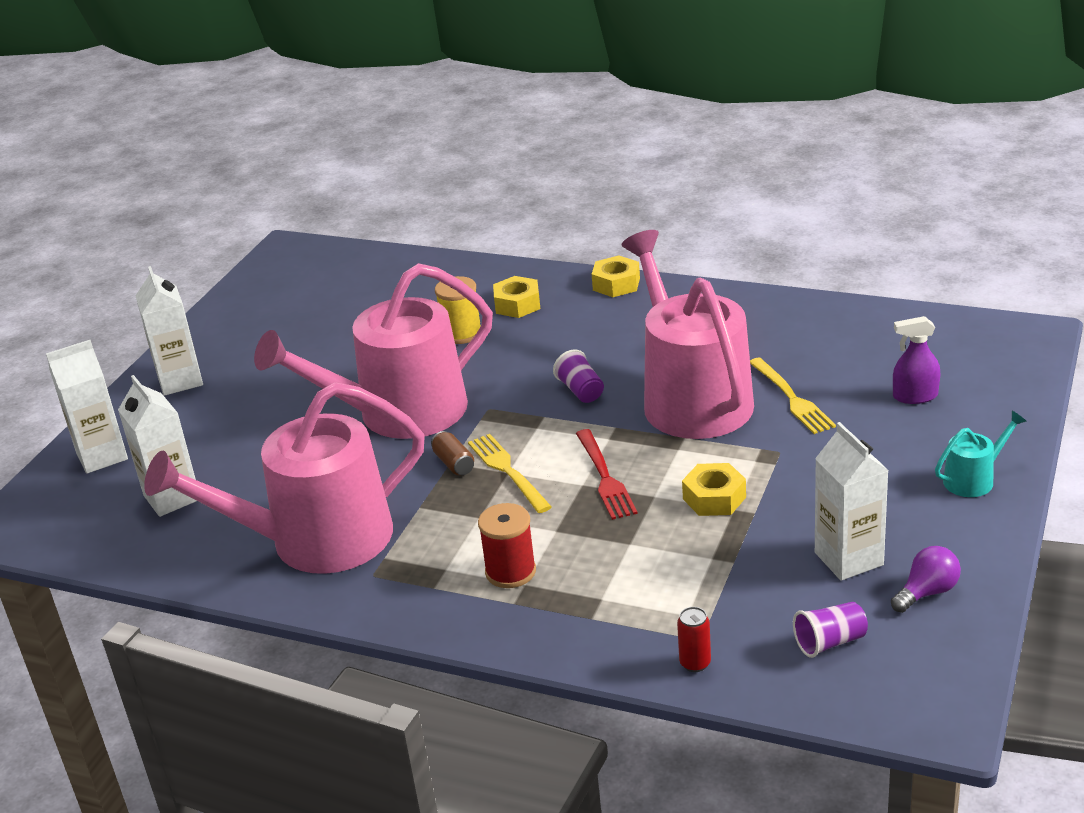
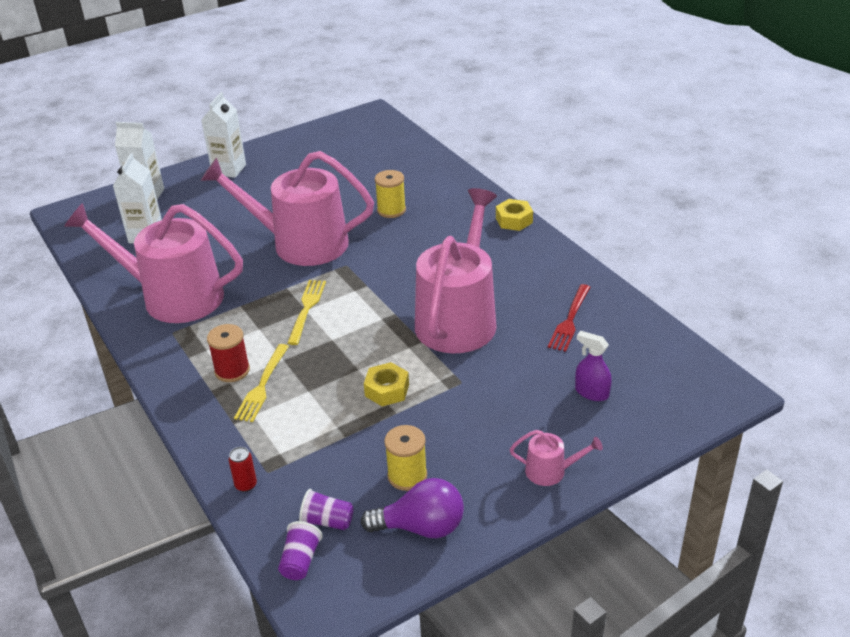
camera: 35 degrees right, 5 degrees up
(454, 463) = (287, 289): brown can -> none
(517, 304) = (443, 206): yellow nut -> none
(581, 391) = (405, 280): purple cup -> purple cup (300, 561)
(605, 478) = (348, 342): red fork -> red fork (570, 320)
(792, 398) = (515, 351): yellow fork -> yellow fork (262, 386)
(848, 559) = (407, 476): white carton -> yellow spool
(927, 592) = (421, 527): purple light bulb -> purple light bulb, size x1.58
(973, 479) = (550, 471): turquoise watering can -> pink watering can

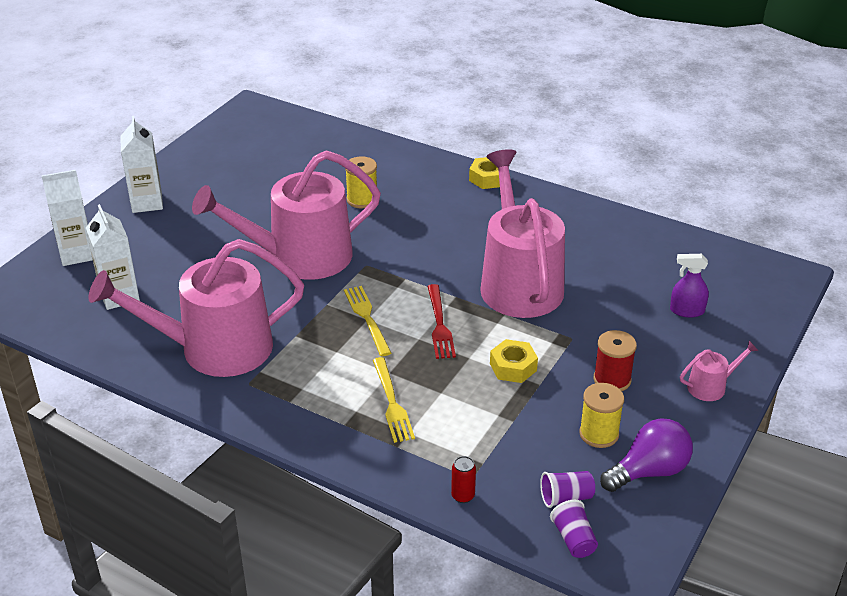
camera: 30 degrees left, 0 degrees up
(232, 370) = (348, 399): red spool -> red spool (612, 380)
(570, 320) = (616, 255): red fork -> red fork (440, 325)

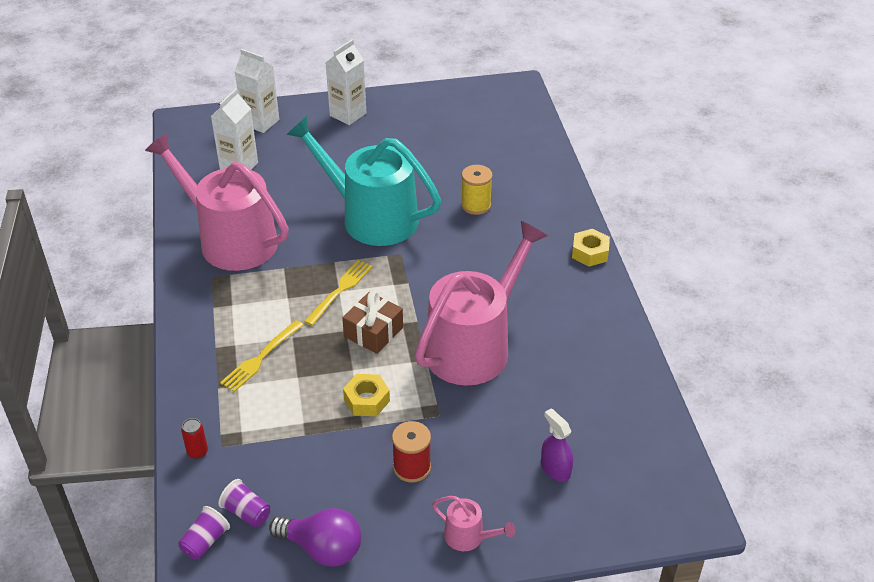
camera: 50 degrees right, 5 degrees up
(300, 257) = (371, 217): pink watering can -> turquoise watering can
(440, 325) = (373, 332): red fork -> brown gift
(599, 434) = (338, 494): yellow spool -> none

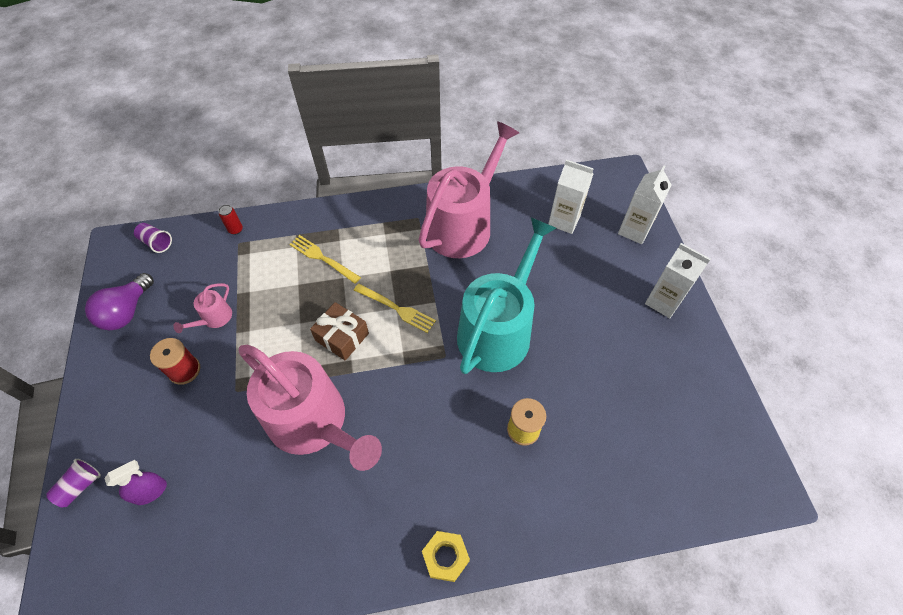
camera: 90 degrees right, 15 degrees up
(246, 512) = (173, 263): purple cup -> purple cup (80, 486)
(366, 400) = (263, 334): yellow nut -> none
(469, 537) = (103, 414): pink watering can -> pink watering can (214, 318)

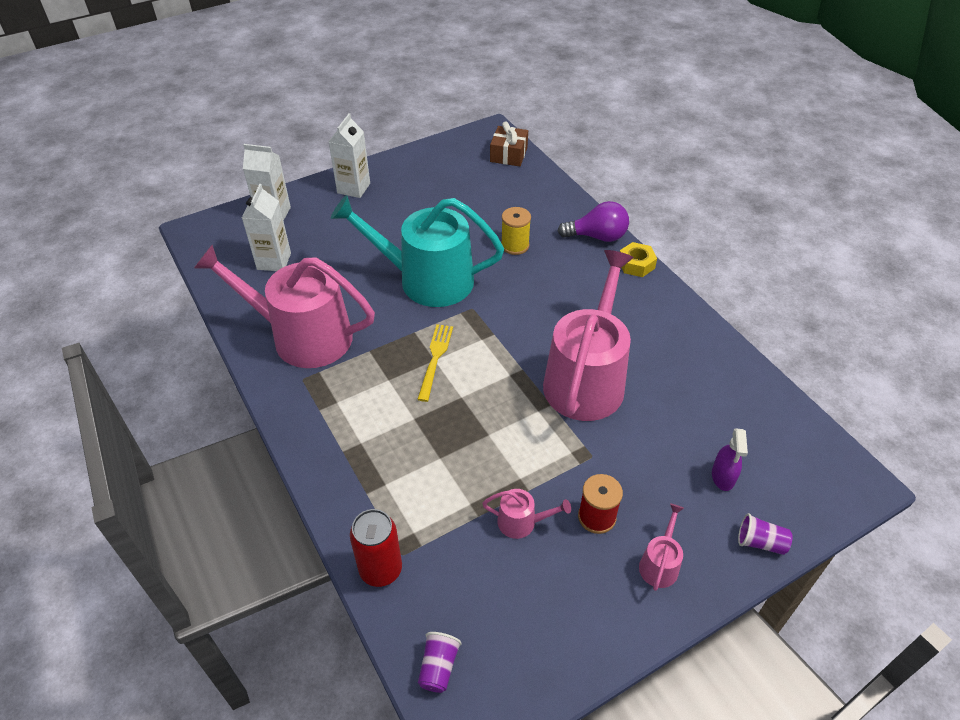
camera: 110 degrees left, 10 degrees down
(121, 397) = (659, 564): none -> pink watering can
(127, 312) = (559, 632): purple light bulb -> purple light bulb (597, 236)
(150, 491) = (723, 476): purple spray bottle -> purple spray bottle turned 120 degrees counterclockwise
(235, 229) = (381, 570): red can -> red can, size x1.92
(322, 258) = (394, 449): yellow fork -> none
(342, 337) = (488, 391): brown gift -> brown gift (508, 155)

